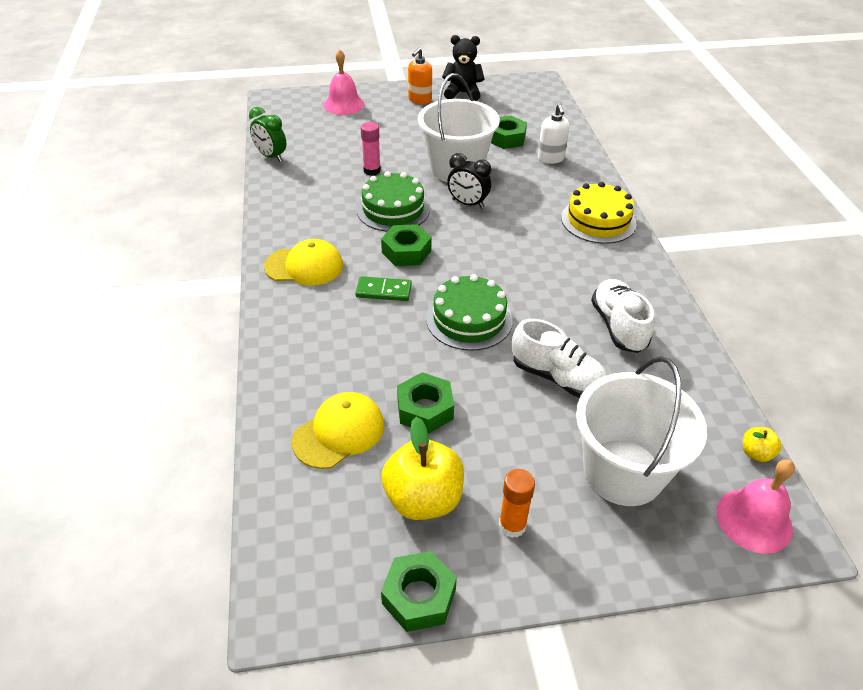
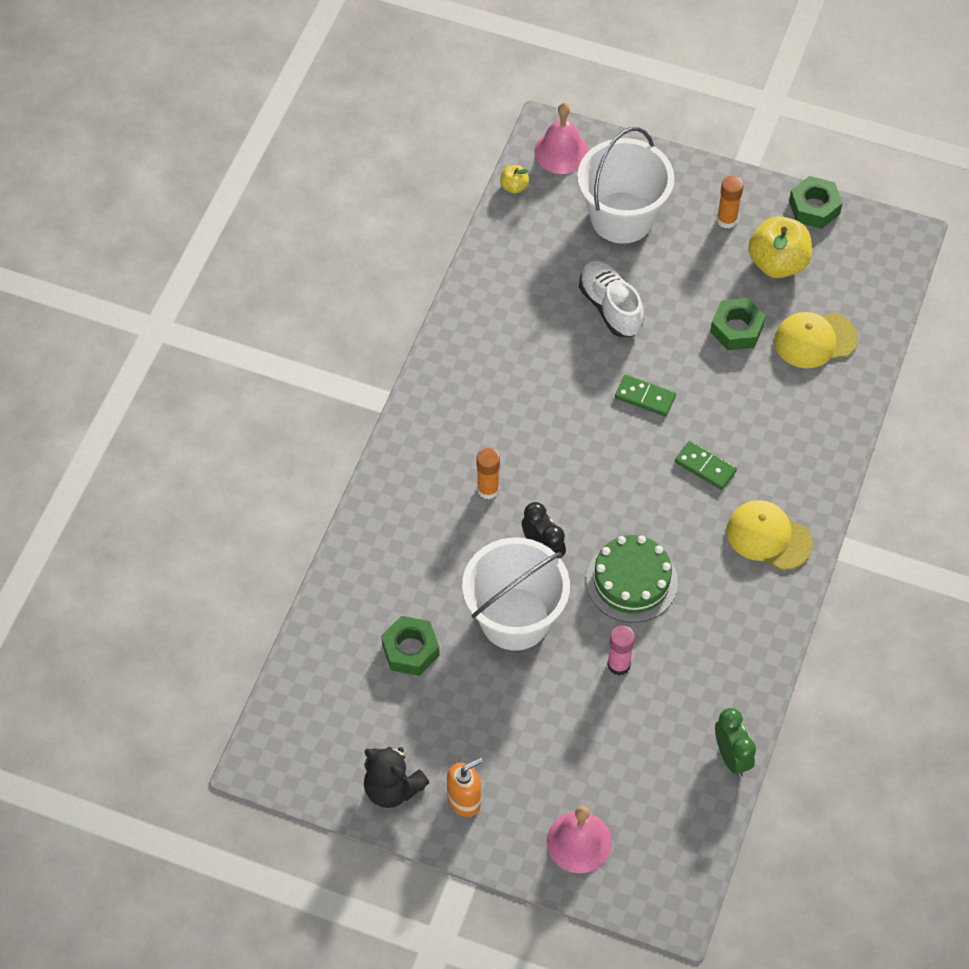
camera: 150 degrees left, 15 degrees up
(406, 252) = (654, 508): green nut -> none
(469, 319) = (645, 397): green cake -> green domino
(536, 220) = (488, 489): none -> orange glue stick
(551, 158) = (388, 583): white soap dispenser -> none
(598, 220) = (422, 458): yellow cake -> none
(618, 326) = (517, 329): white shoe -> none

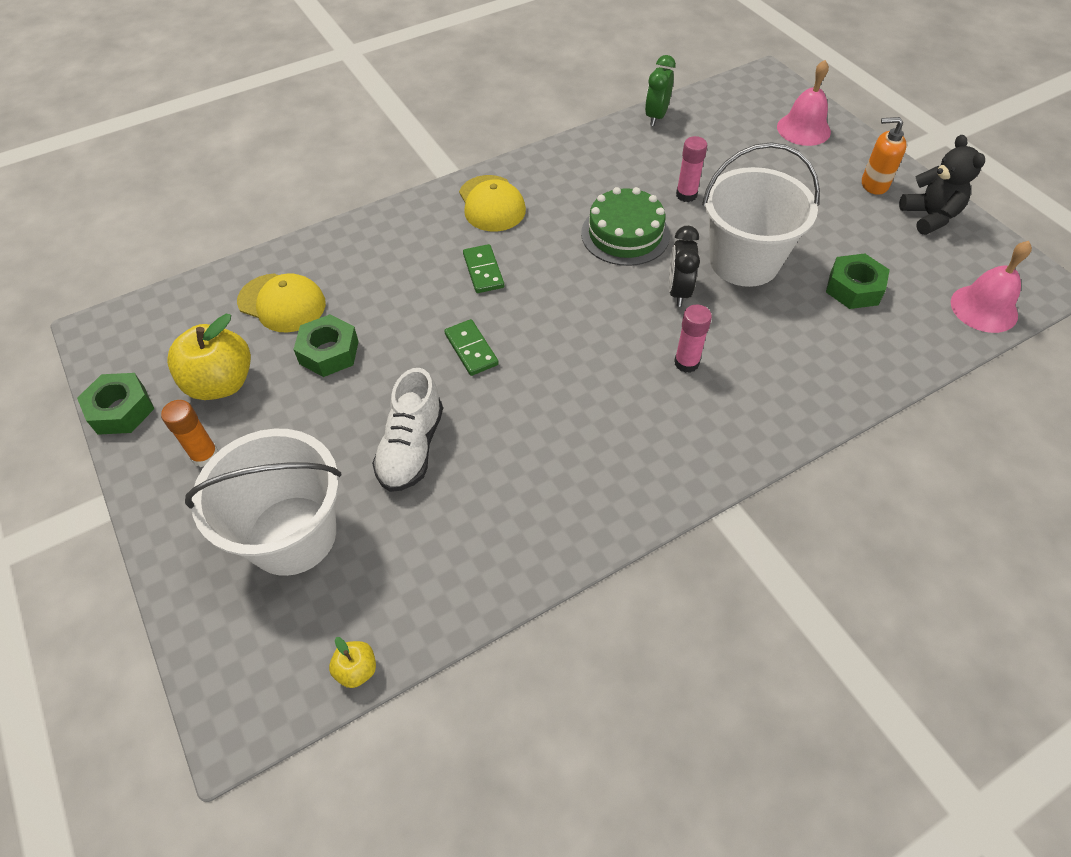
camera: 140 degrees left, 5 degrees down
(488, 489) = (686, 363): orange glue stick -> pink glue stick
(561, 152) = (255, 675): pink bell -> pink bell (984, 308)

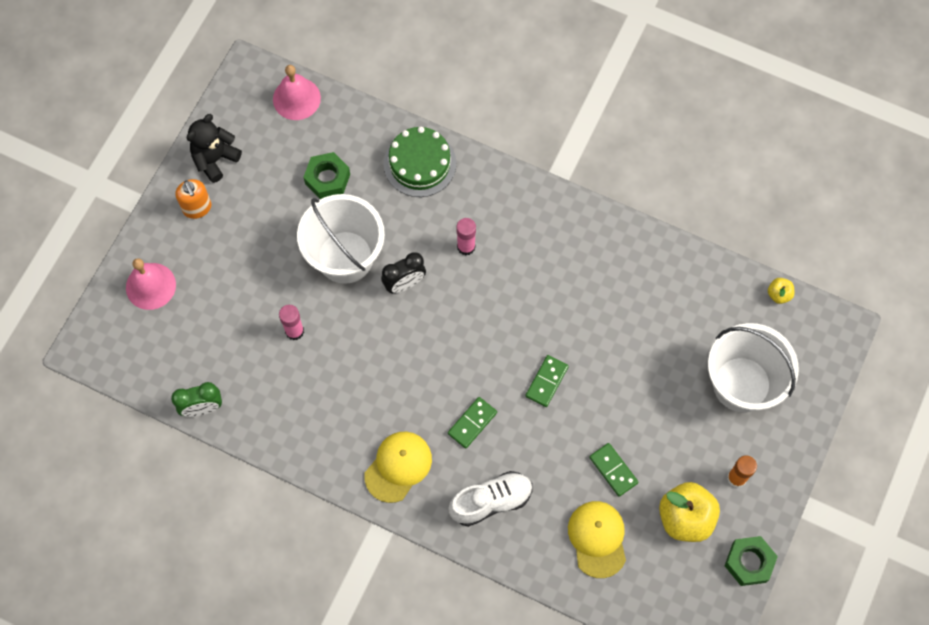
camera: 125 degrees left, 15 degrees up
(329, 352) = (613, 470): green nut -> green domino
(411, 448) = (643, 363): white shoe -> white shoe (491, 501)
(625, 234) = (368, 350): green cake -> green cake (420, 163)

